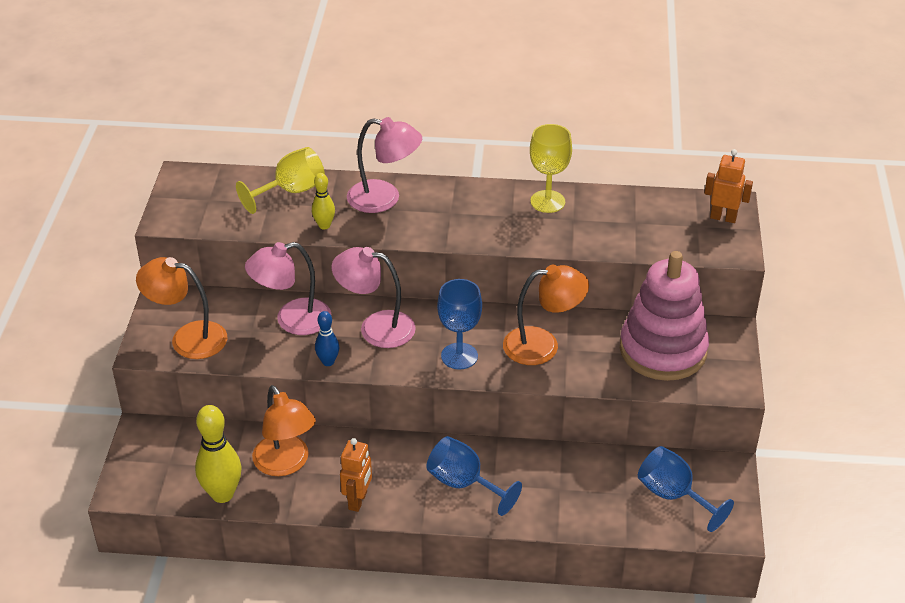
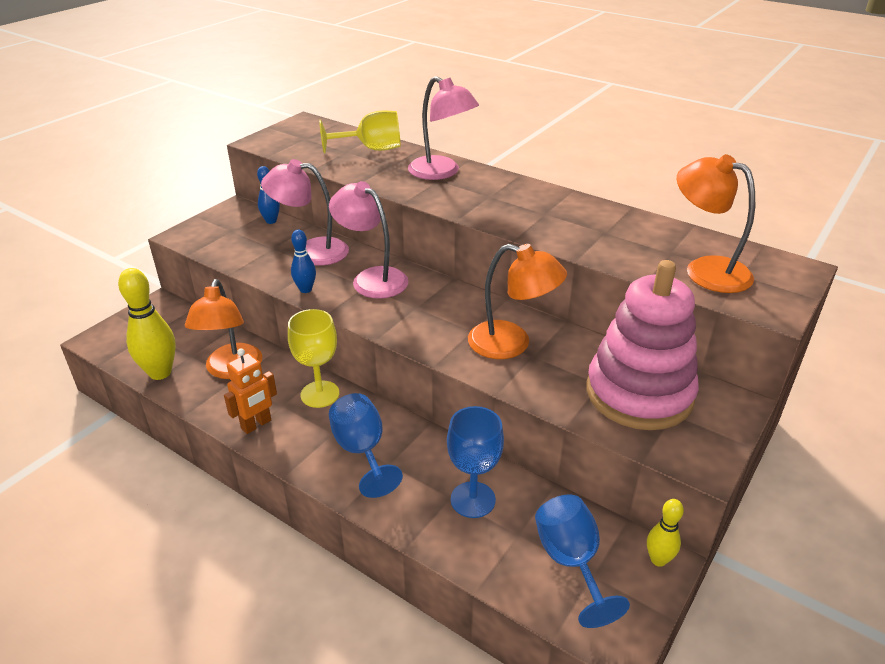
camera: 30 degrees right, 5 degrees down
(188, 338) = (221, 237): orange lamp -> orange lamp (705, 270)
(217, 301) = (271, 221): none -> blue bowling pin
(324, 225) = (371, 176): yellow bowling pin -> yellow bowling pin (658, 560)
(459, 356) = (422, 325): blue goblet -> blue goblet (473, 499)
(547, 201) = (591, 213): yellow goblet -> yellow goblet (320, 394)
(723, 217) = (779, 276): orange robot -> none

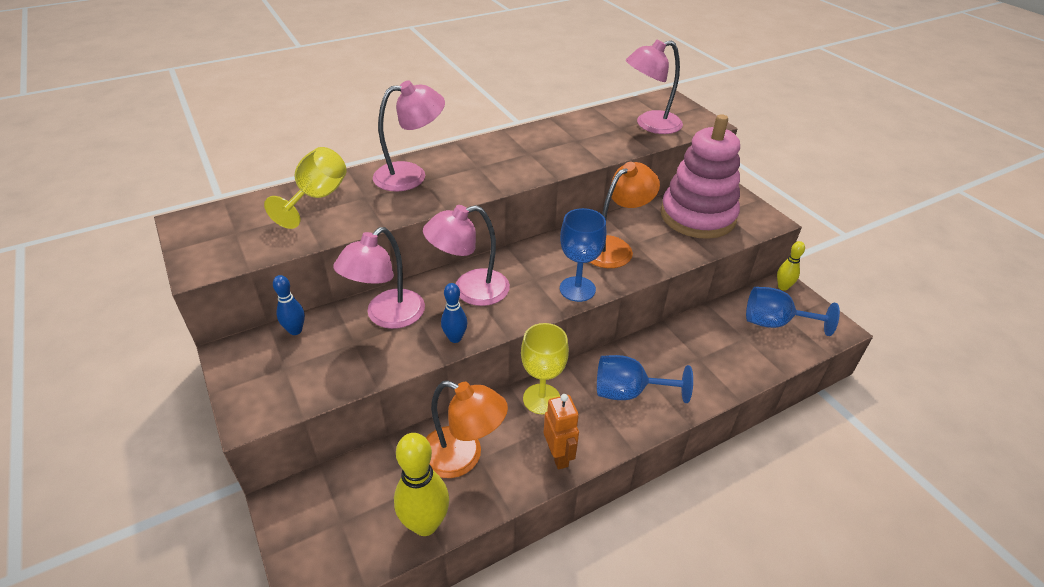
camera: 65 degrees left, 5 degrees up
(473, 499) = (706, 347): blue goblet -> blue goblet (577, 289)
(705, 270) = (650, 125): orange lamp -> pink lamp

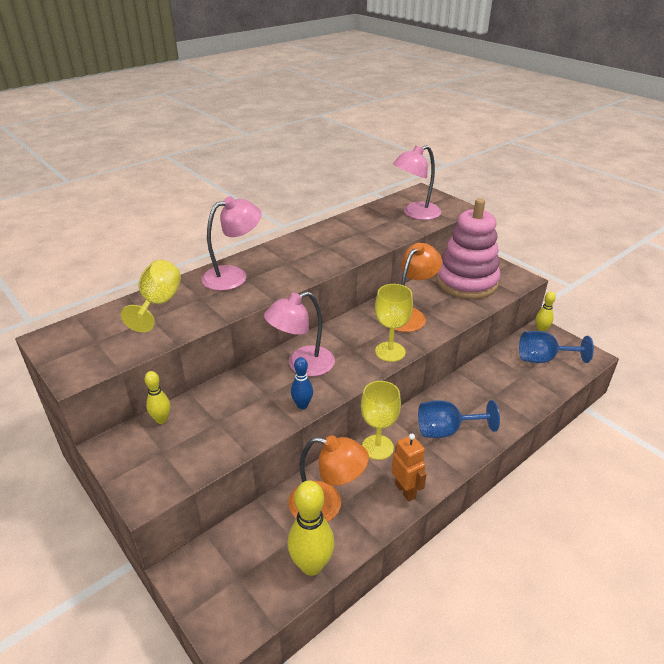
camera: 10 degrees left, 5 degrees down
(295, 330) = (161, 419): blue bowling pin -> yellow bowling pin
(387, 316) = (238, 396): pink lamp -> none
(577, 289) = (390, 352): blue goblet -> yellow goblet

